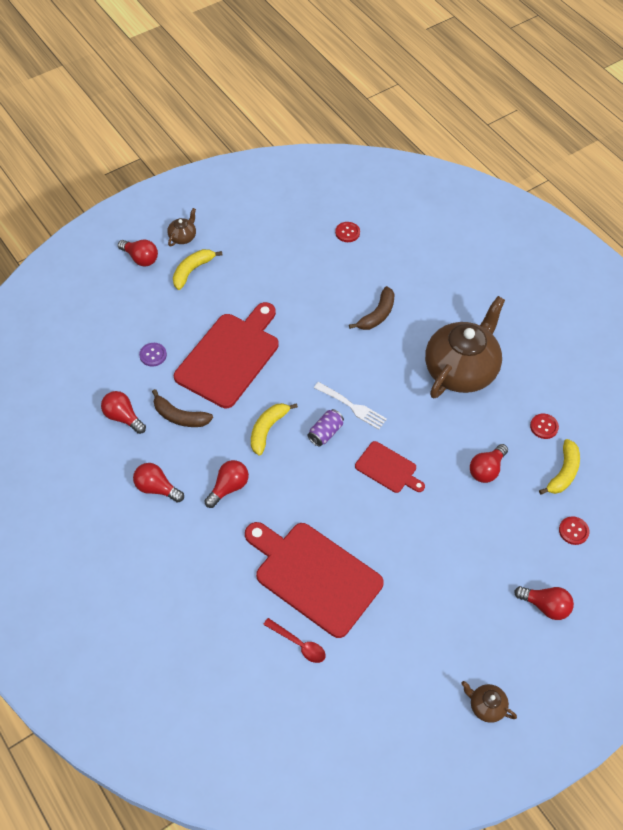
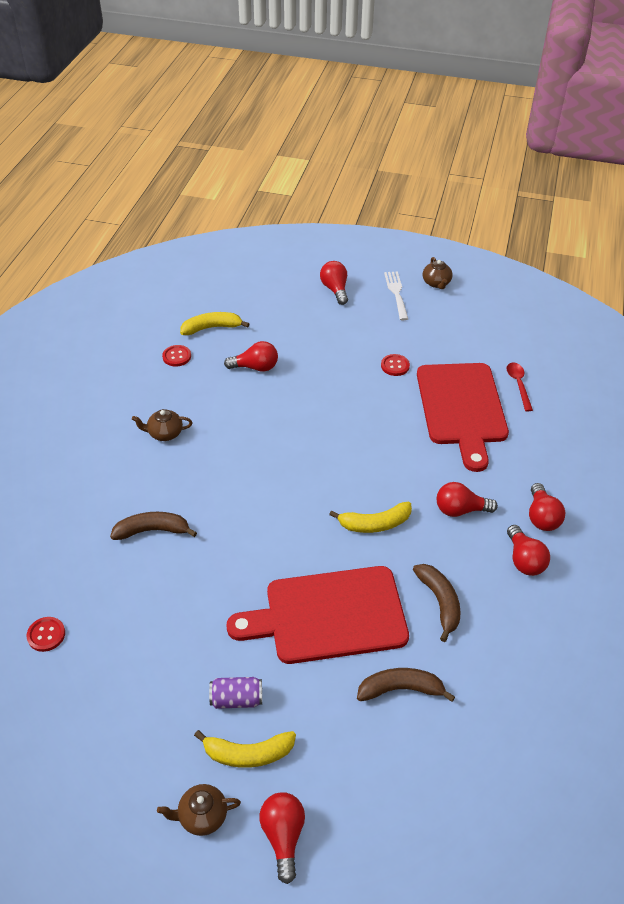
camera: 130 degrees left, 10 degrees down
(123, 417) = (496, 650): red light bulb -> red light bulb (541, 517)
(153, 355) = (401, 689): purple button -> brown banana
(325, 432) = (331, 482): purple can -> purple can (236, 699)
(352, 407) = (284, 481): white fork -> white fork (396, 293)
(388, 468) = (320, 422): red cutting board -> none
(461, 370) = (164, 433): brown teapot -> brown teapot, size x0.41
(573, 531) = (259, 302): red button -> red button (395, 366)

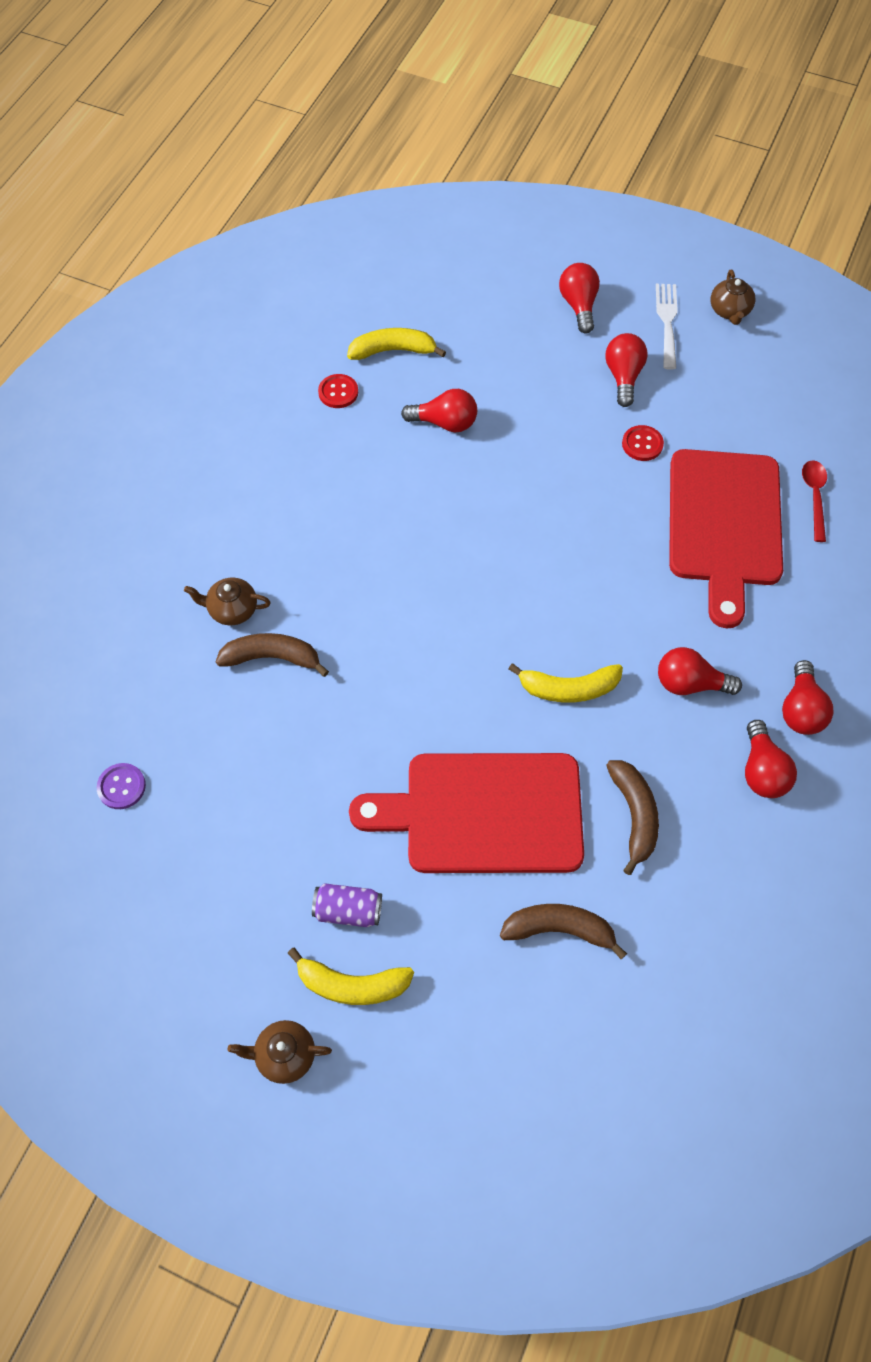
camera: 10 degrees right, 15 degrees up
(46, 635) = (121, 787): red button -> purple button
(164, 433) = (306, 513): brown teapot -> brown teapot (232, 610)
(283, 836) = (379, 1097): red light bulb -> red light bulb (623, 377)

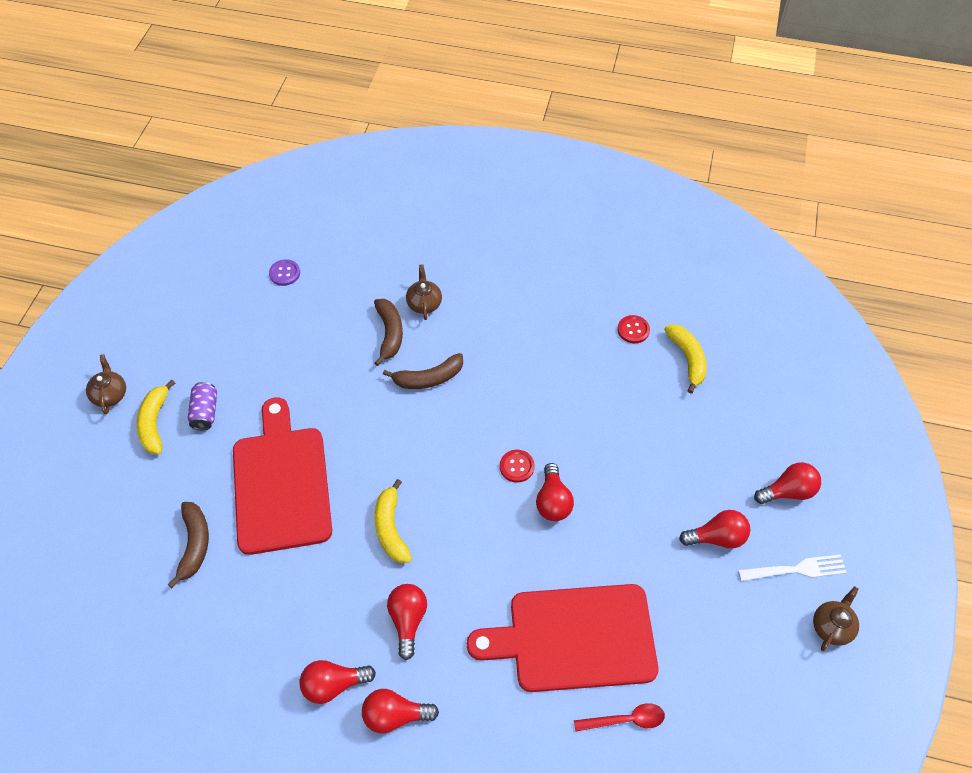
camera: 80 degrees right, 5 degrees down
(445, 423) = (624, 406): red light bulb -> red light bulb (553, 501)
(634, 816) = (286, 587): brown banana -> brown banana (428, 378)
(642, 444) = (645, 560): red button -> red button (517, 466)
(729, 311) = (832, 626): brown teapot -> brown teapot turned 135 degrees clockwise

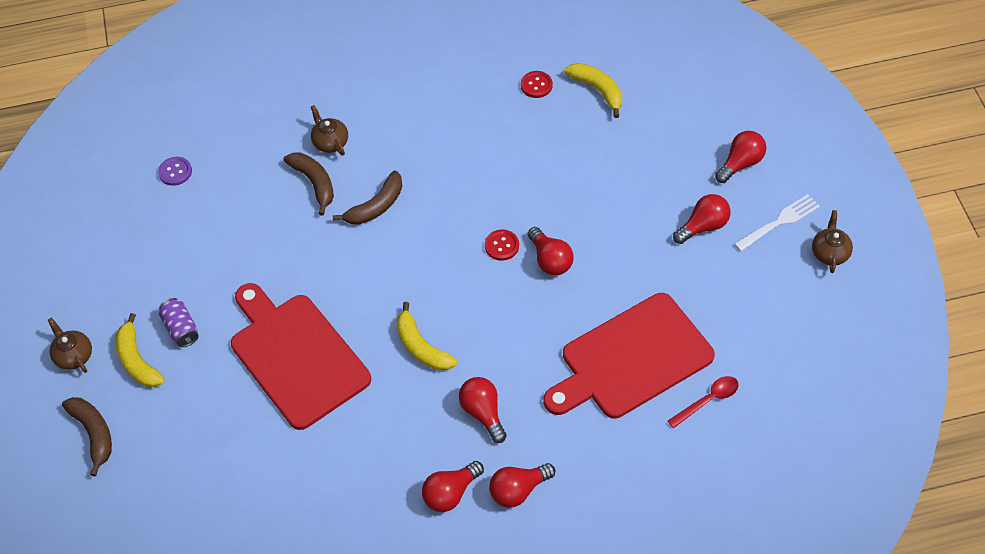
camera: 25 degrees left, 0 degrees up
(194, 545) = (249, 444): brown banana -> brown banana (94, 434)

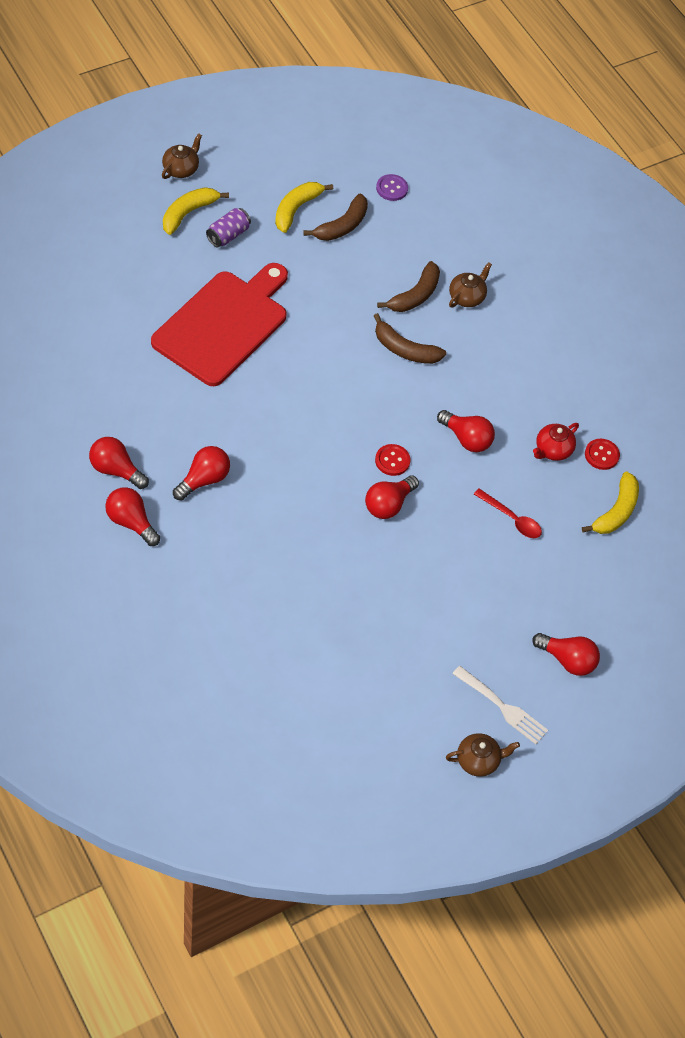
camera: 65 degrees right, 0 degrees up
(94, 434) = (111, 203): brown banana -> brown banana (342, 226)
(421, 347) = (260, 417): yellow banana -> yellow banana (296, 209)
(522, 119) = (552, 450): none -> red teapot
(631, 359) = (295, 593): red cutting board -> none
(703, 226) = (473, 635): red light bulb -> red light bulb (466, 439)
(708, 400) = (266, 666): red spoon -> red spoon (512, 519)

